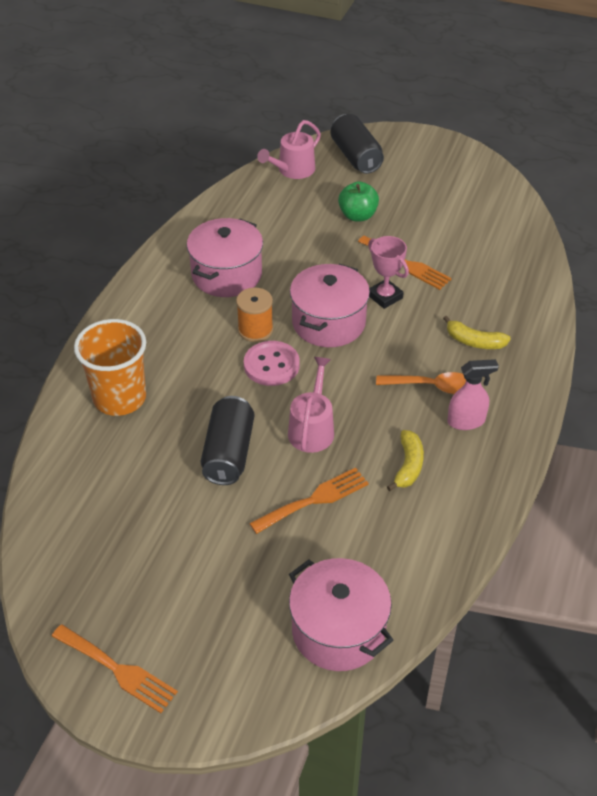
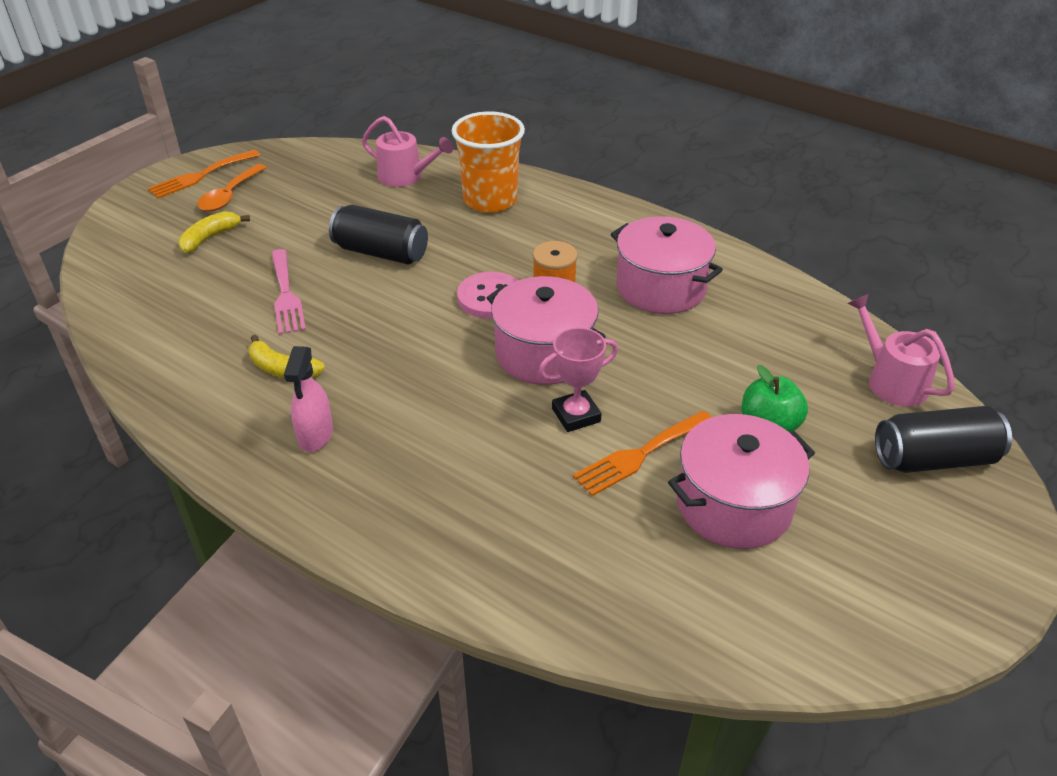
camera: 105 degrees right, 5 degrees down
(312, 429) = (379, 310): pink watering can -> pink watering can (405, 177)
(314, 499) = (286, 295): orange fork -> pink fork
(338, 630) = (134, 283): pink pot -> pink pot (733, 505)
(432, 386) = (389, 419): orange spoon -> orange spoon (229, 195)
(474, 341) = (450, 484): yellow banana -> yellow banana (210, 238)

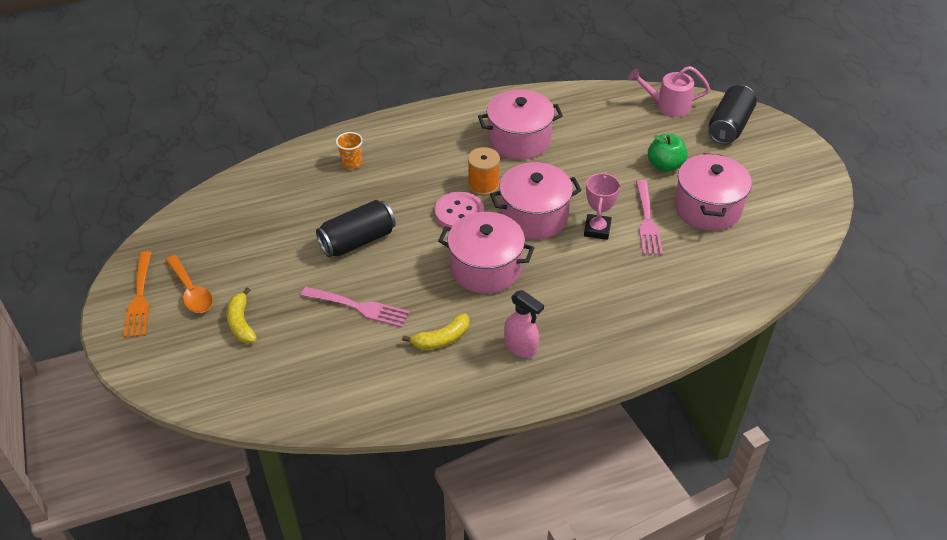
camera: 55 degrees left, 5 degrees up
(405, 177) = (275, 189): pink watering can -> none
(421, 354) = (485, 268): none -> pink pot
(490, 200) = (351, 163): orange cup -> orange cup, size x0.47
(640, 455) = (647, 221): orange fork -> pink fork

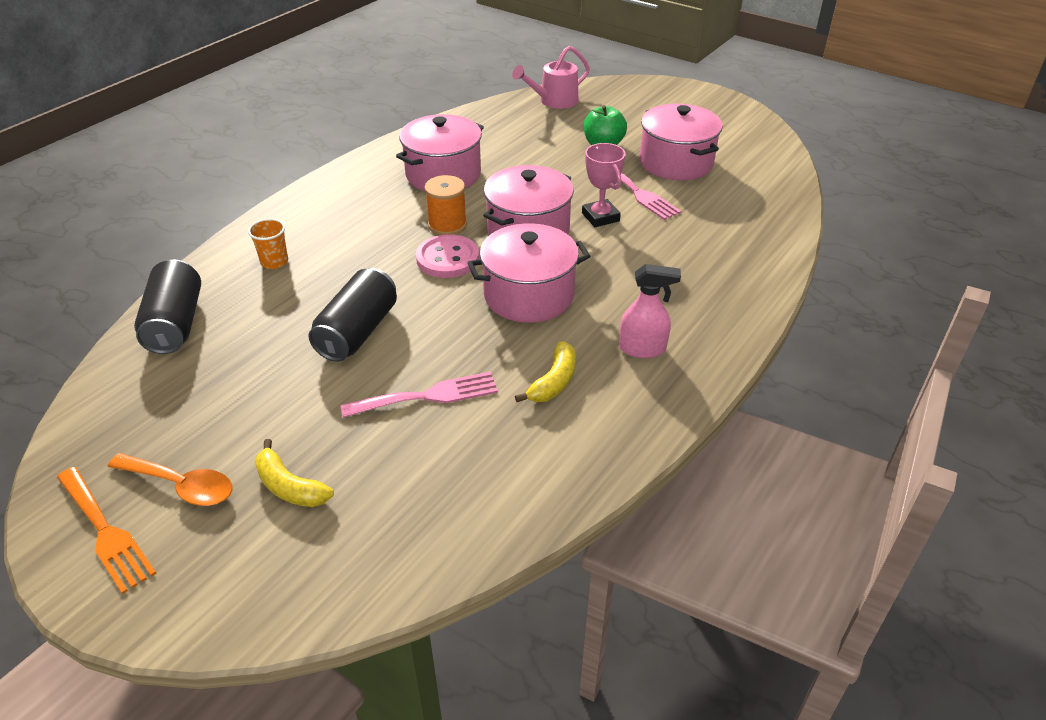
camera: 35 degrees left, 5 degrees down
(729, 126) = (623, 98): black can -> black can (175, 324)

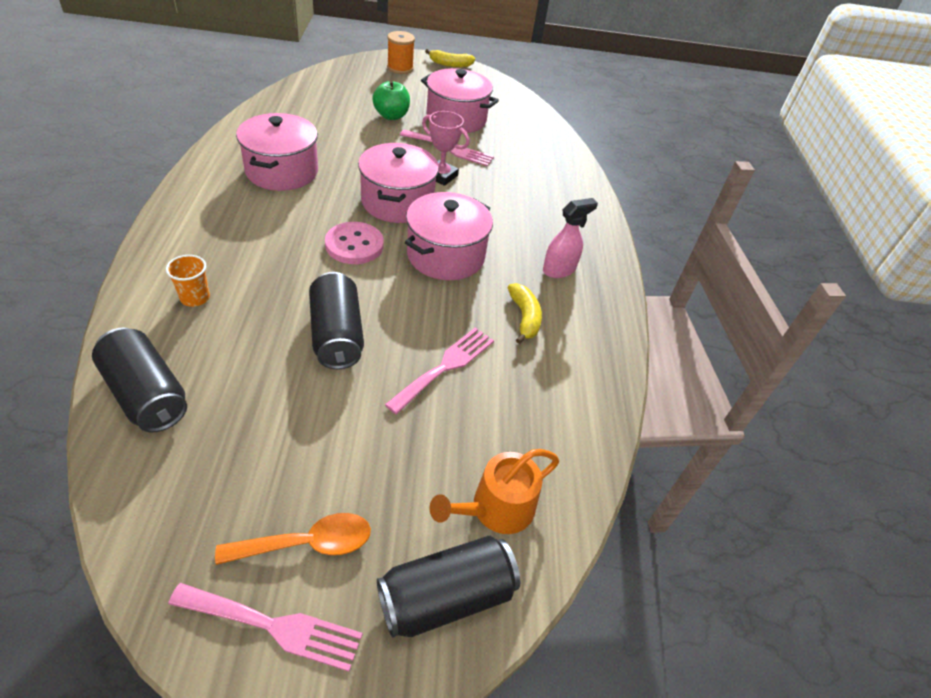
camera: 40 degrees left, 5 degrees up
(105, 532) = (274, 626): orange fork -> pink fork
(242, 583) = (446, 597): none -> black can
(289, 487) = (406, 494): yellow banana -> yellow banana (450, 64)
(353, 537) = (496, 509): none -> orange watering can
(447, 225) = (327, 216): orange spool -> orange spool (400, 68)
(554, 101) = (319, 86): pink watering can -> none

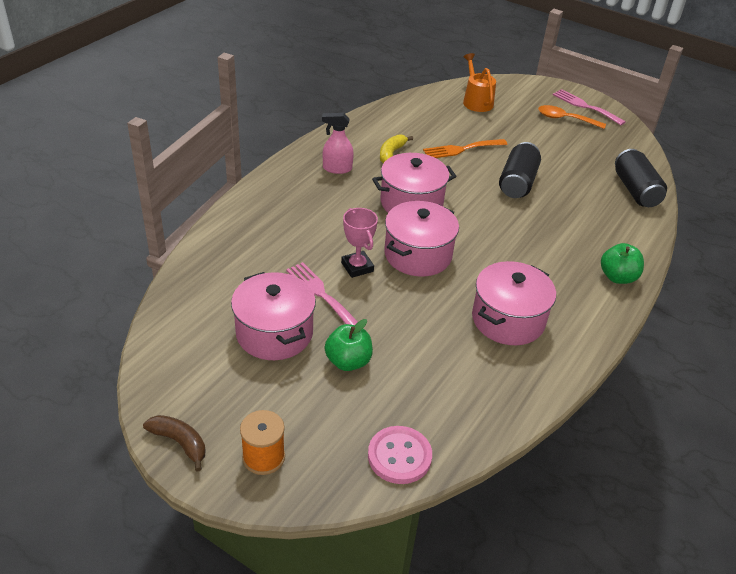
camera: 145 degrees left, 5 degrees down
(172, 243) = (617, 277): none -> green apple
(195, 298) = (604, 232): orange cup -> none
(354, 245) = (476, 231): pink button -> pink button (399, 456)
(445, 366) = (461, 149): pink fork -> orange fork
(446, 597) = (515, 91): black can -> none
(450, 64) = (180, 443): yellow banana -> brown banana
(496, 509) = (476, 101): orange watering can -> orange watering can turned 105 degrees counterclockwise

